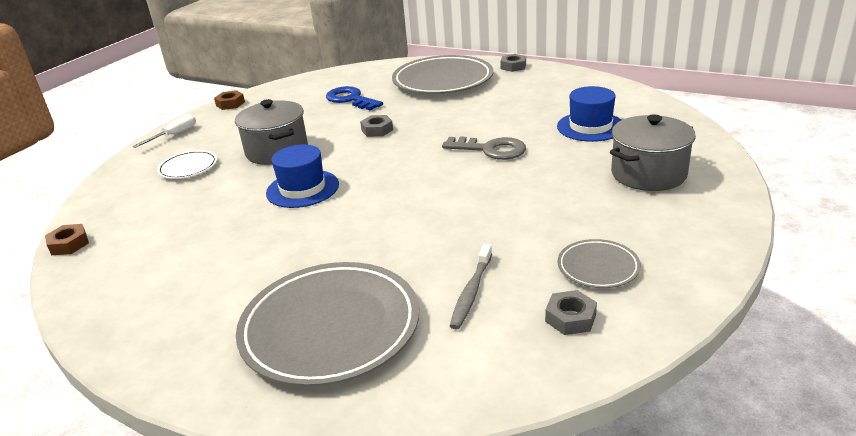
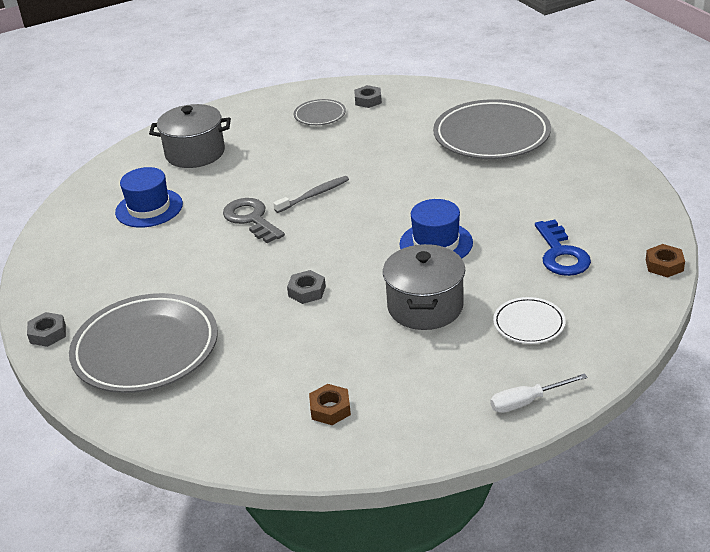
camera: 145 degrees left, 5 degrees up
(230, 104) = (423, 446): brown nut -> brown nut (330, 409)
(350, 99) = (276, 366): blue key -> blue key (561, 254)
(471, 292) = (399, 126): grey toothbrush -> grey toothbrush (314, 195)

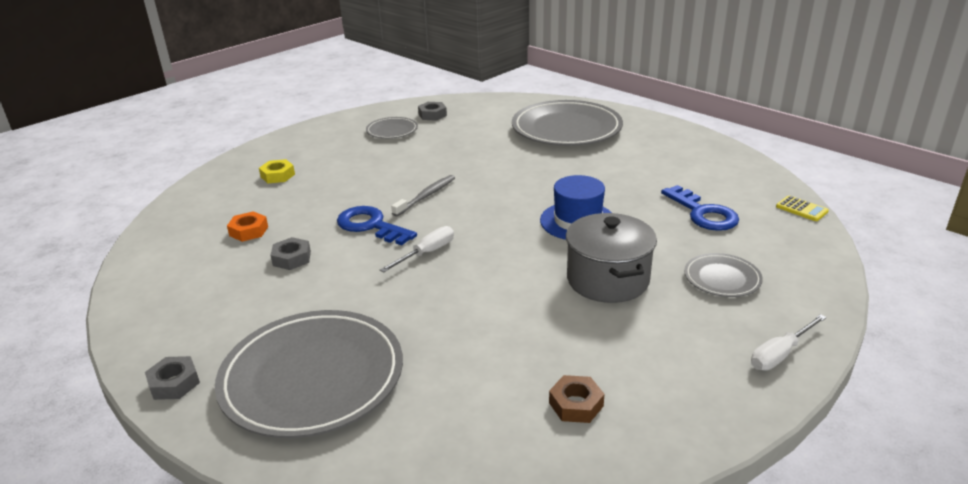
camera: 20 degrees left, 5 degrees down
(149, 208) = (248, 231): blue hat -> orange nut
(195, 153) = (278, 176): grey pot -> yellow nut
(251, 219) = (371, 226): grey key -> blue key
(285, 254) = (427, 253): none -> white screwdriver
(307, 291) = (472, 285): grey nut -> grey nut (292, 258)
(529, 324) = (722, 278): white plate -> grey plate
(664, 265) = (801, 209): brown nut -> yellow calculator

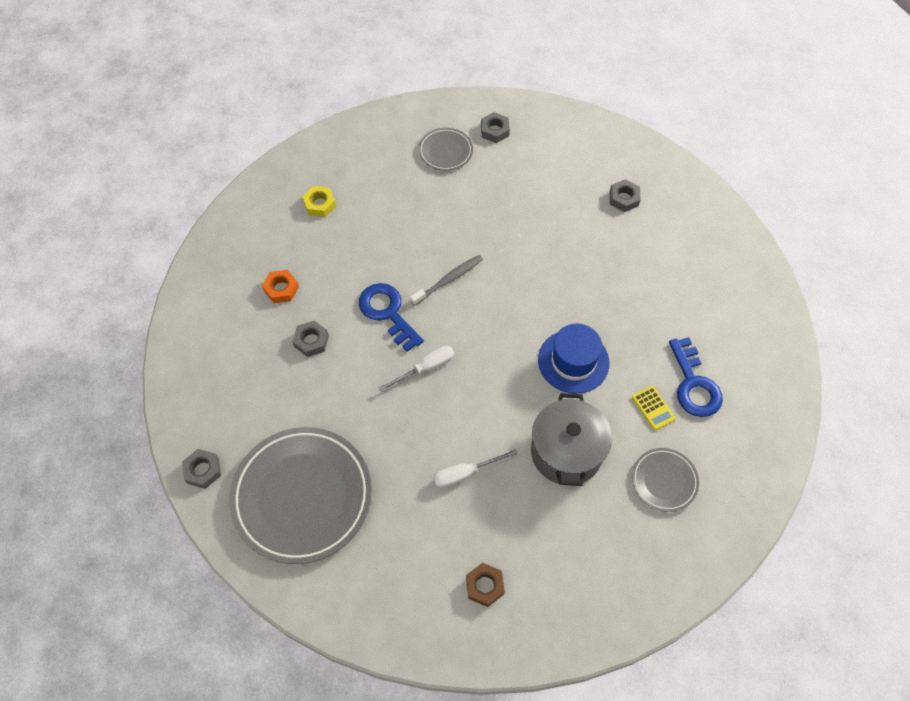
camera: 15 degrees right, 30 degrees up
(566, 129) = (623, 198): grey plate -> grey nut
(780, 354) = (663, 584): white screwdriver -> white screwdriver (465, 473)
(801, 209) = (790, 406): yellow calculator -> yellow calculator (653, 408)

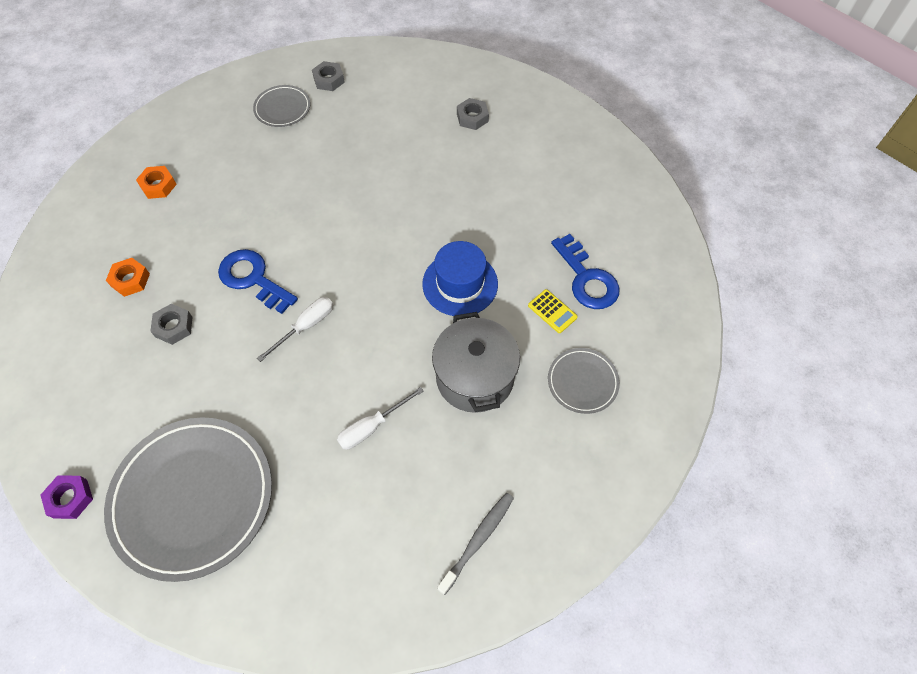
camera: 15 degrees left, 0 degrees up
(203, 470) = (70, 498): grey nut -> purple nut
(320, 204) = (158, 185): yellow nut -> orange nut
(448, 280) = (311, 232): grey toothbrush -> grey toothbrush (478, 540)
(484, 586) = (420, 544): brown nut -> none

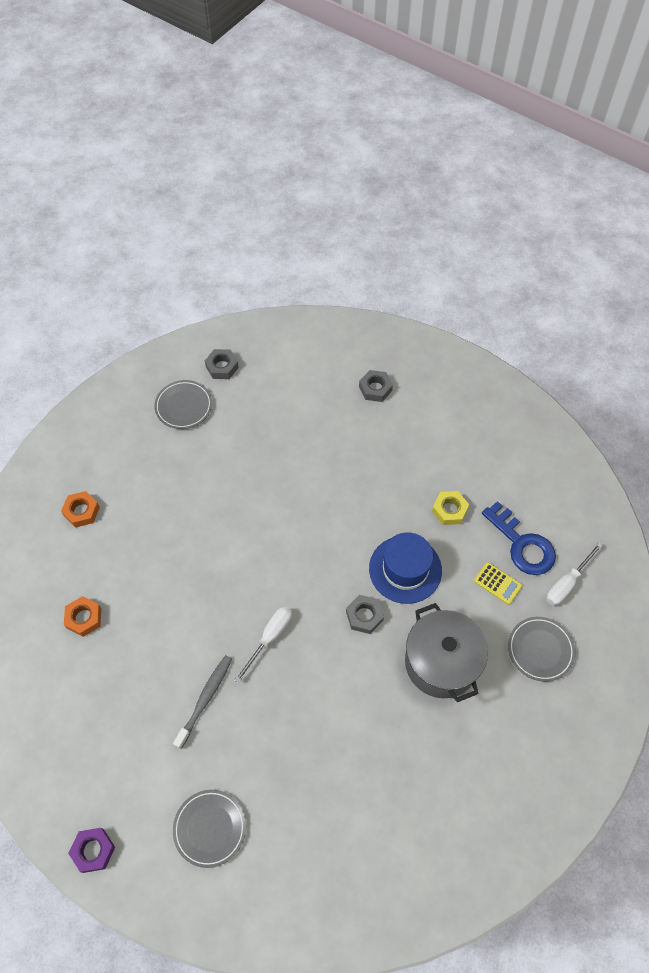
camera: 10 degrees left, 0 degrees up
(174, 327) = (141, 660): grey nut -> grey nut (364, 616)
(193, 498) = (210, 828): grey plate -> grey plate, size x0.48
(253, 279) = (205, 597): blue key -> none
(371, 427) = (358, 728): white screwdriver -> white screwdriver (567, 583)
(478, 540) = (480, 819): grey toothbrush -> grey toothbrush (205, 699)
(519, 236) = (449, 510): none -> yellow nut

